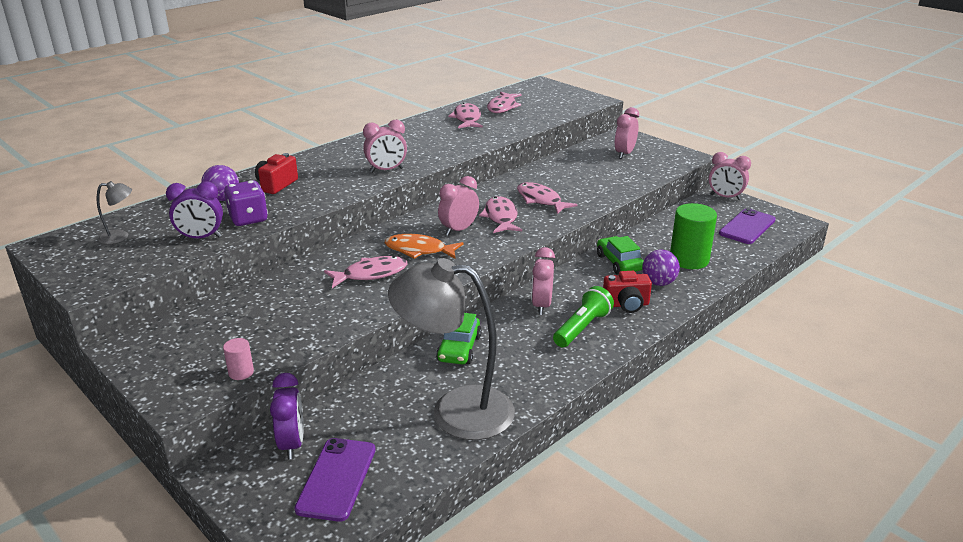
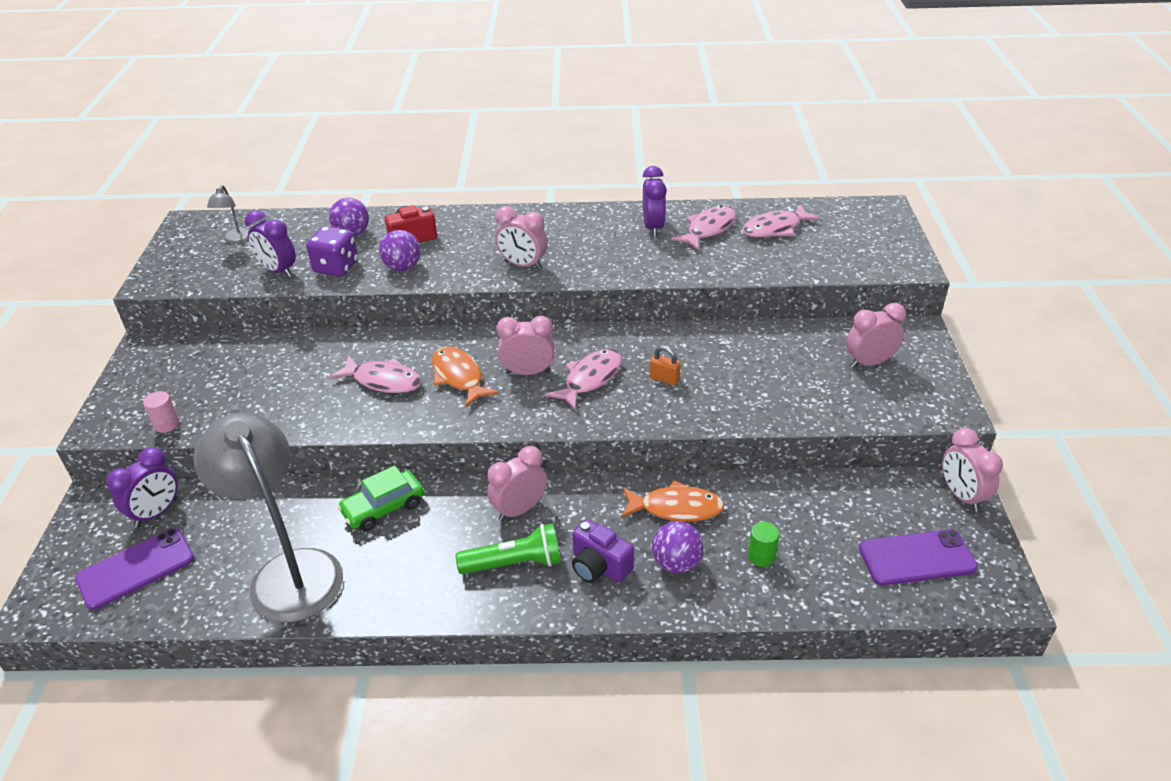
camera: 45 degrees right, 10 degrees up
(120, 237) = (236, 240): grey lamp -> grey lamp turned 60 degrees clockwise
(302, 200) = (402, 267): none -> purple ball
(433, 128) = (653, 228): none -> purple clock
(540, 200) = (664, 379): pink fish -> orange padlock
(619, 262) = (676, 508): green car -> orange fish
(626, 305) = (599, 566): red camera -> purple camera
(689, 260) = (761, 556): green cylinder -> green cylinder, size x0.47

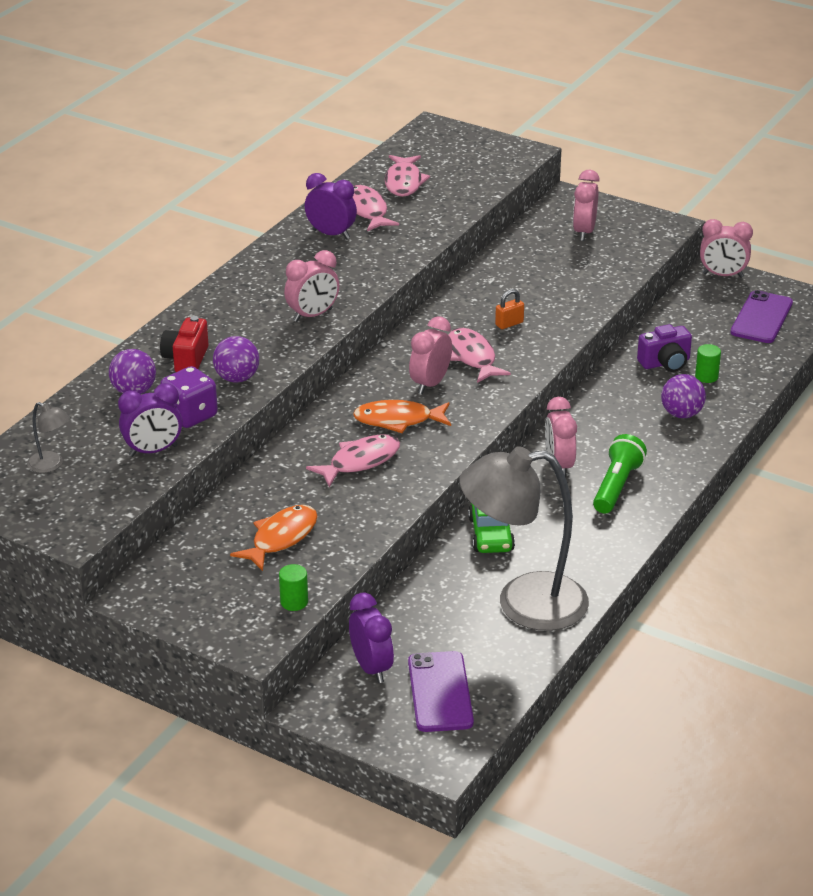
camera: 60 degrees left, 5 degrees down
(166, 424) = (294, 602): pink cylinder -> green cylinder
(599, 566) = (655, 449): purple camera -> purple camera (665, 363)
(676, 508) = (626, 393): orange fish -> orange fish (281, 538)

